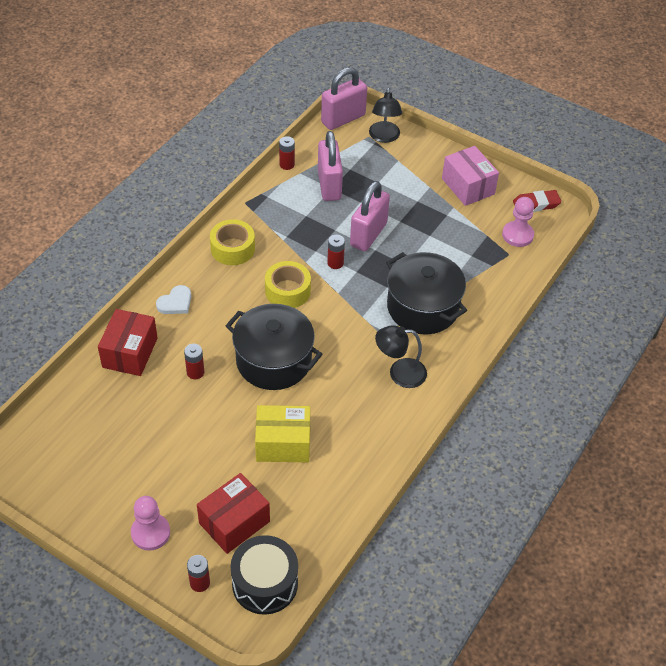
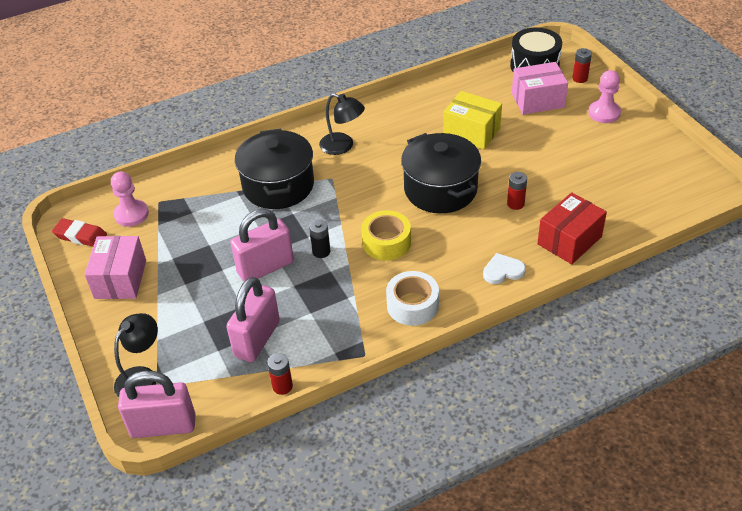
camera: 145 degrees left, 5 degrees down
(232, 248) = (412, 305): yellow tape -> white tape
(234, 522) = (538, 100): red box -> pink box
(335, 263) = (321, 251): red battery -> black battery

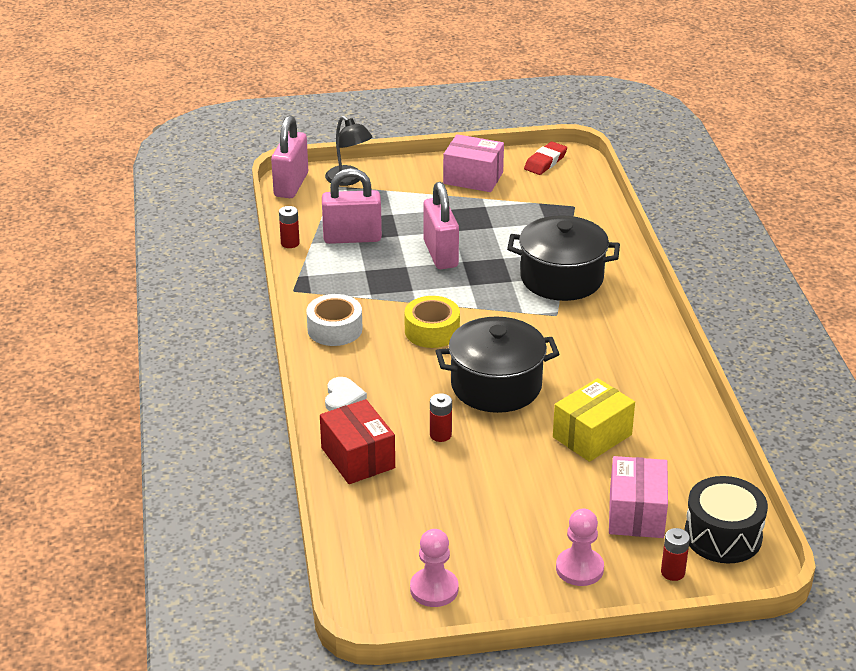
camera: 105 degrees right, 10 degrees down
(131, 214) = (562, 190): pink pawn -> pink pawn (434, 589)
(257, 339) = (352, 238): pink padlock -> pink padlock turned 45 degrees counterclockwise
(321, 251) = (443, 289): black battery -> none
(343, 146) = (610, 332): black lamp -> none

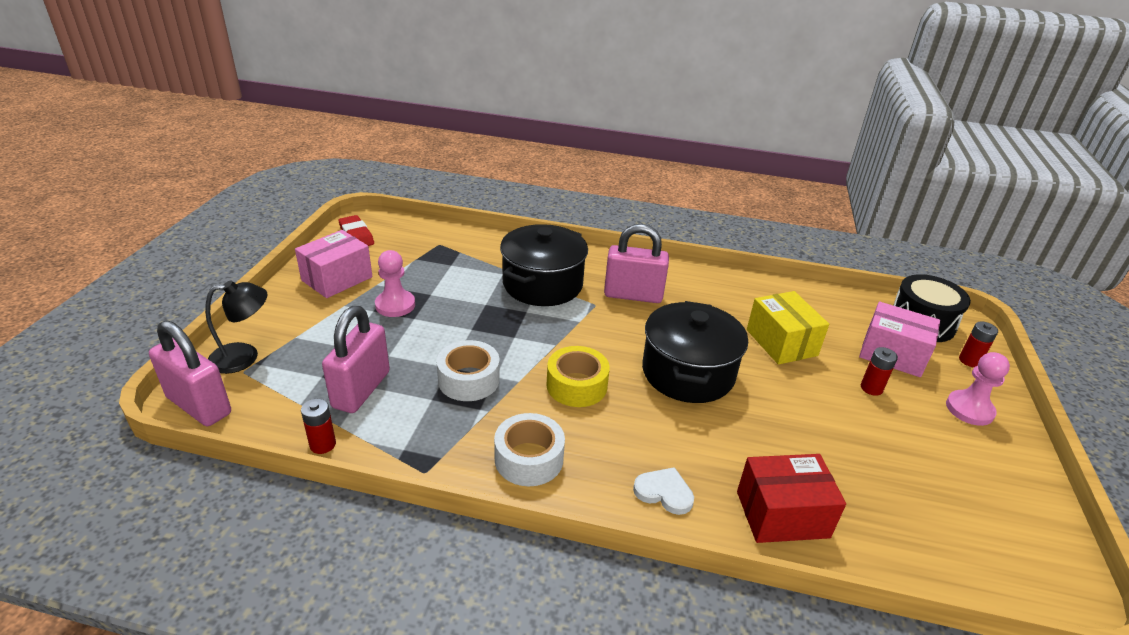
camera: 70 degrees left, 0 degrees up
(398, 279) = (469, 380): none -> white tape
(434, 589) = (1013, 520): pink pawn -> pink pawn (395, 305)
(440, 254) = (447, 338): pink padlock -> pink padlock (633, 295)
(440, 435) = (756, 435): red battery -> red battery (871, 388)

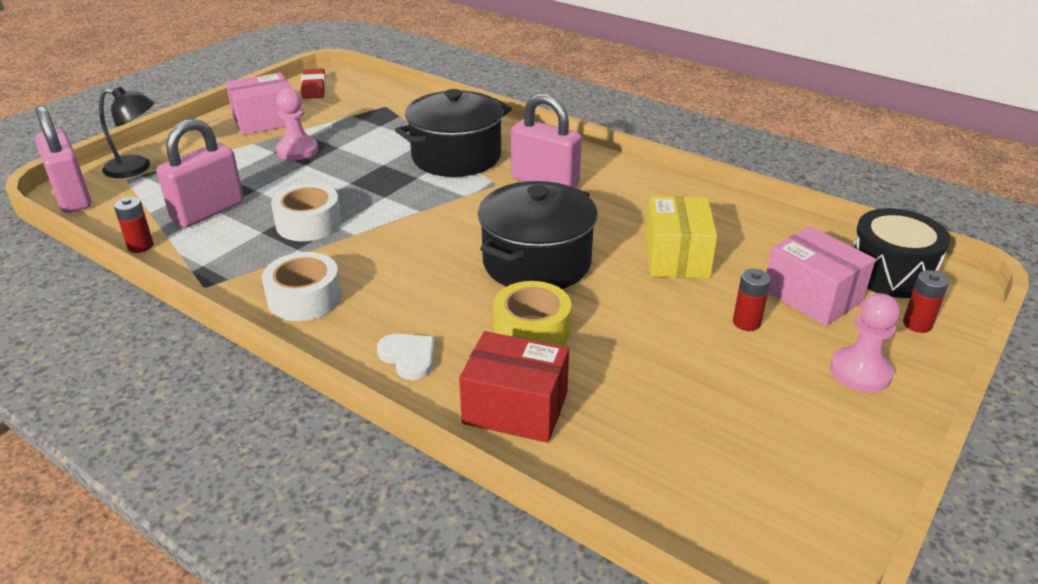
camera: 25 degrees right, 0 degrees up
(576, 385) = (407, 249): yellow tape -> yellow tape (532, 330)

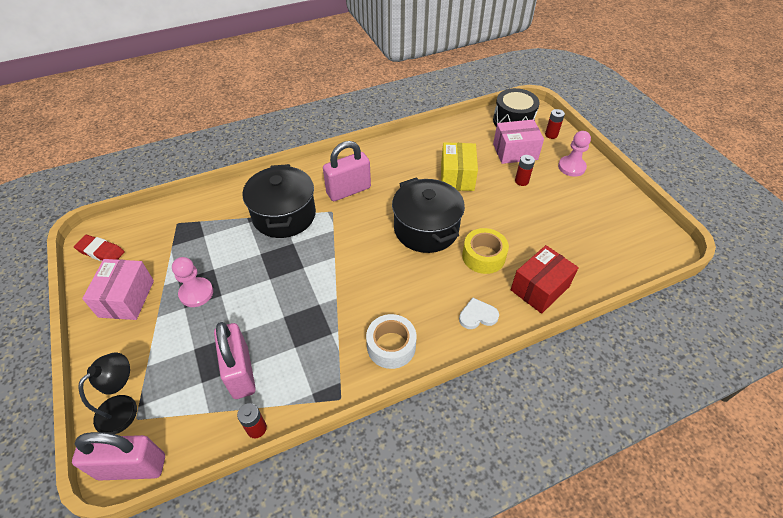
camera: 60 degrees left, 15 degrees up
(308, 223) = (305, 317): white tape -> none
(676, 257) = (457, 177): yellow box -> yellow box turned 60 degrees clockwise

